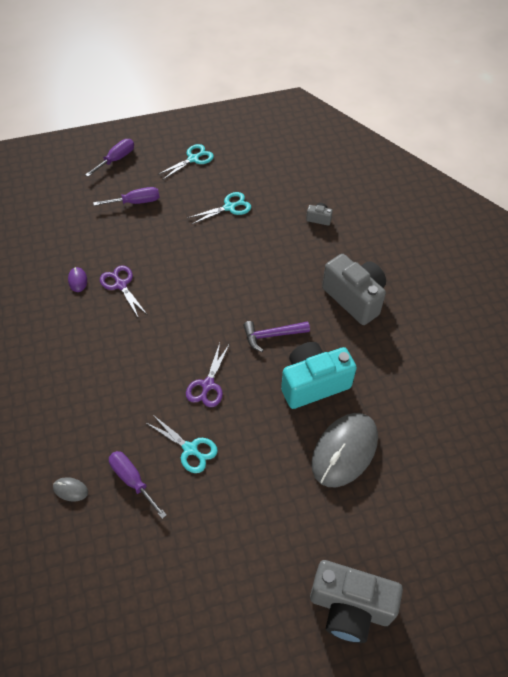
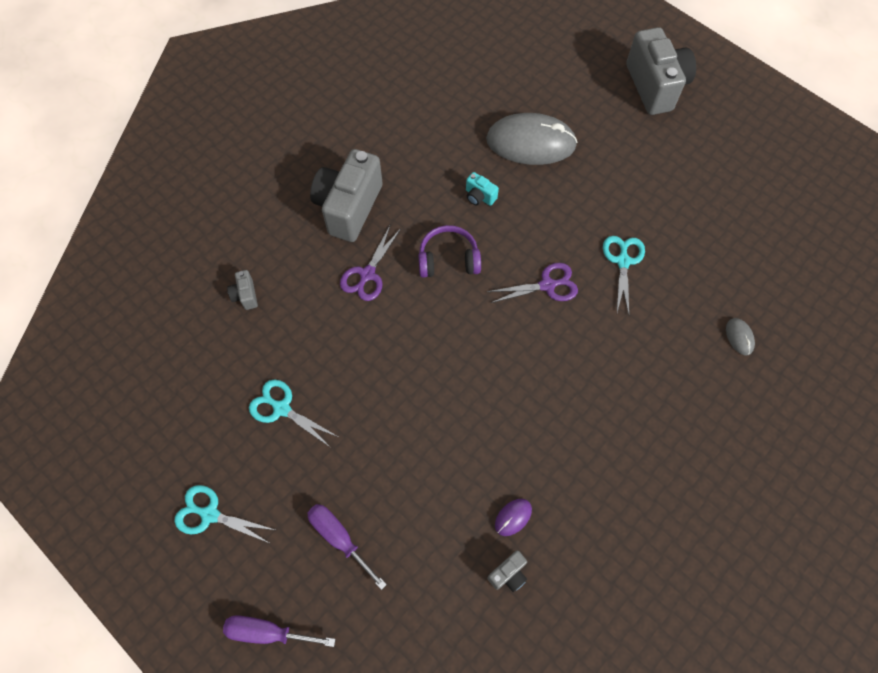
camera: 120 degrees left, 10 degrees up
(52, 262) = (508, 574): none -> grey camera
(121, 285) = (485, 458): purple scissors -> purple scissors (367, 274)
(132, 480) = (688, 290): purple screwdriver -> none
(271, 335) = (448, 259): purple hammer -> purple headphones
(313, 383) = (479, 196): turquoise camera -> turquoise camera, size x0.42

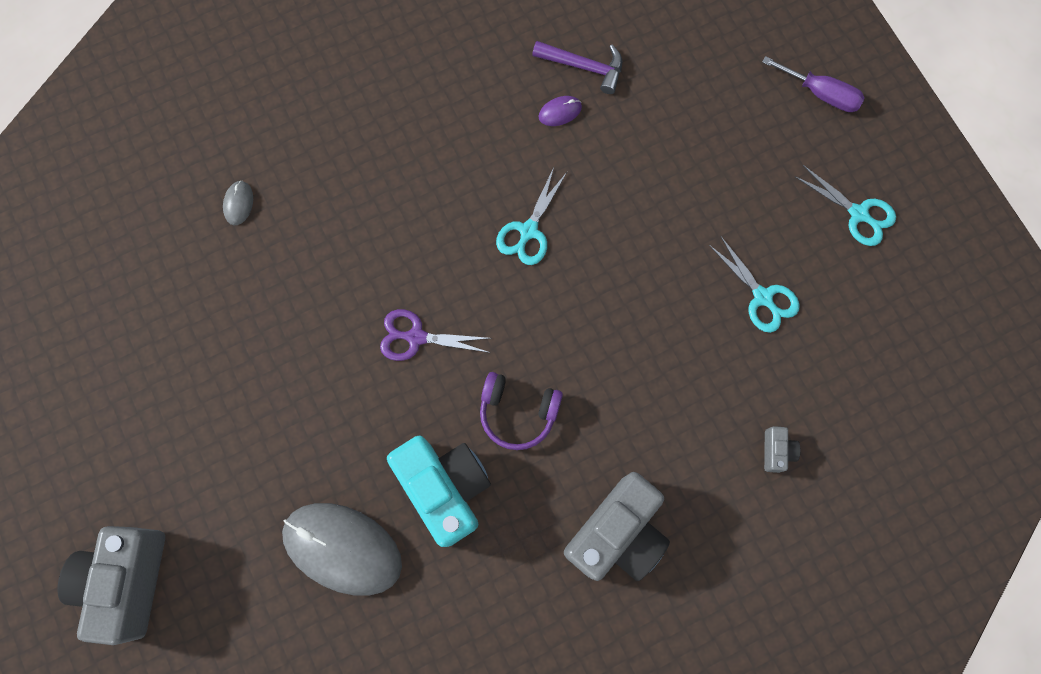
camera: 160 degrees left, 10 degrees up
(339, 538) = (734, 149): purple screwdriver -> none
(367, 274) = (622, 427): purple scissors -> none
(479, 196) = (445, 488): turquoise camera -> turquoise camera, size x2.38
(508, 574) = (584, 67): grey camera -> purple hammer
(623, 261) = (314, 335): turquoise scissors -> turquoise scissors (528, 231)

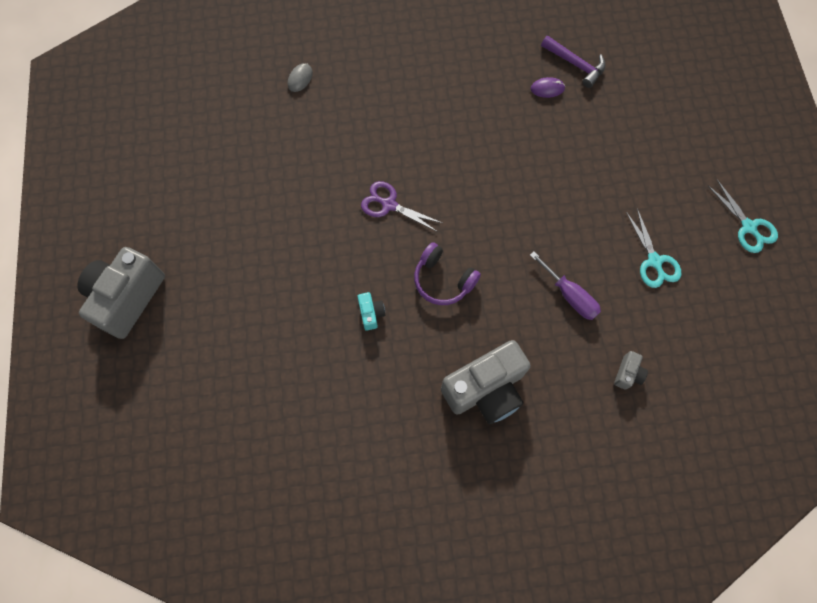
camera: 20 degrees right, 5 degrees down
(342, 549) = (282, 329): grey mouse -> none
(445, 488) = (371, 314): turquoise camera -> turquoise camera, size x0.42
(528, 231) = (496, 160): turquoise scissors -> none
(821, 93) = (747, 135): purple screwdriver -> purple screwdriver (569, 295)

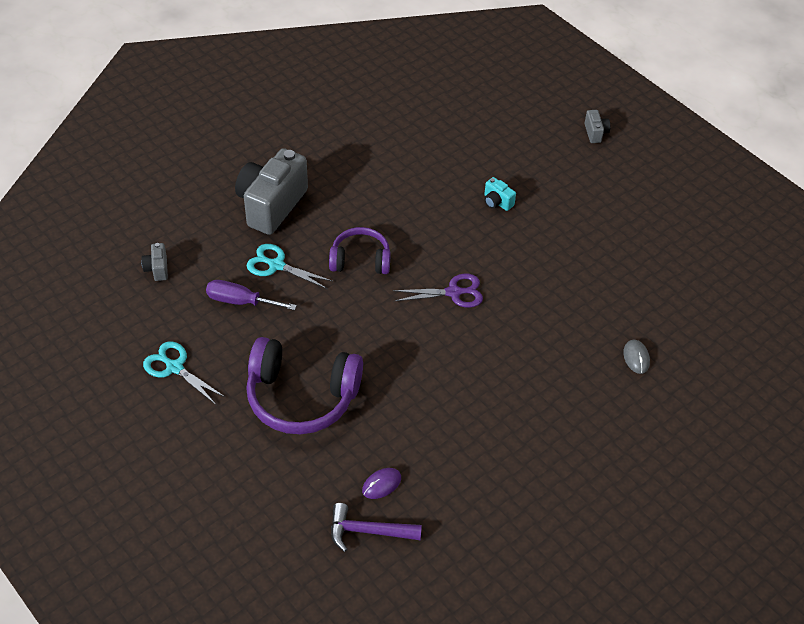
camera: 145 degrees right, 20 degrees down
(127, 298) = (595, 133): grey camera -> grey camera, size x0.42
(371, 314) = (401, 210): turquoise camera -> turquoise camera (497, 202)
(566, 181) = (301, 397): none -> purple headphones
(748, 227) = (90, 447): turquoise scissors -> turquoise scissors (276, 265)

